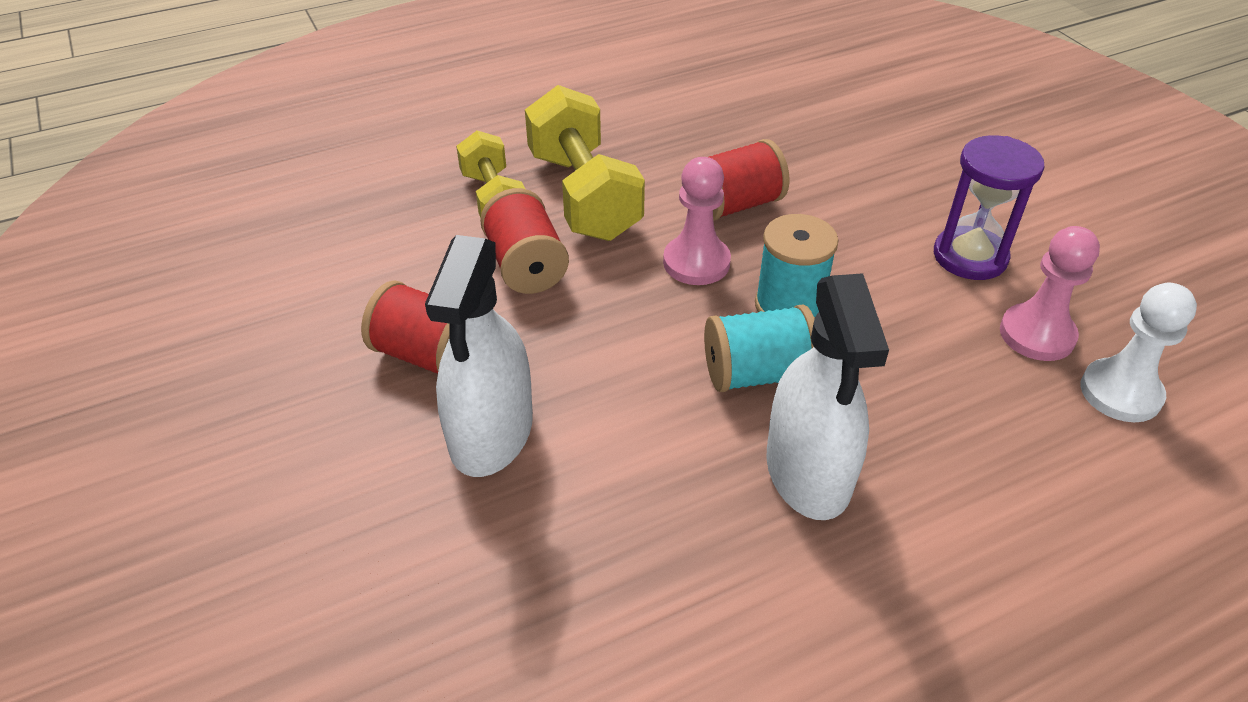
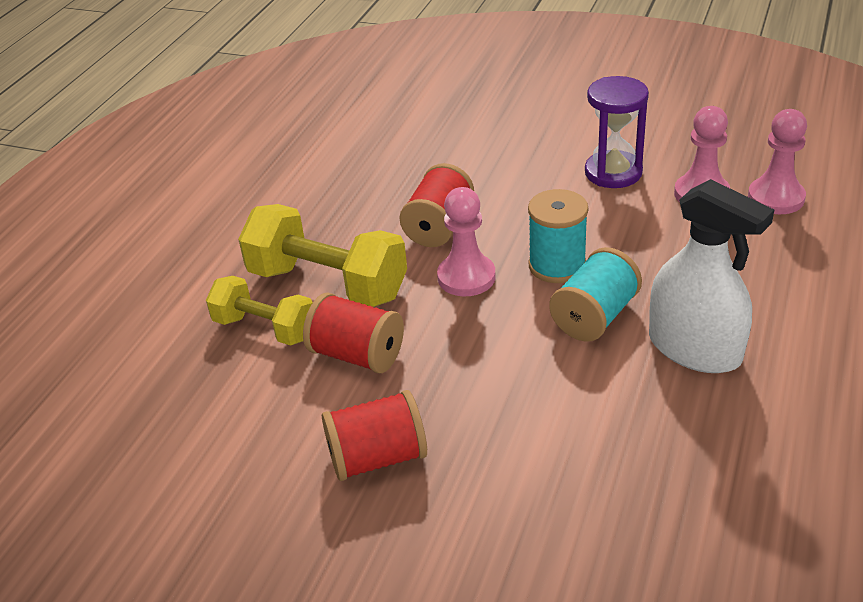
camera: 40 degrees left, 5 degrees down
(491, 432) = (492, 469): white spray bottle -> none
(1120, 393) = (776, 198): white pawn -> pink pawn

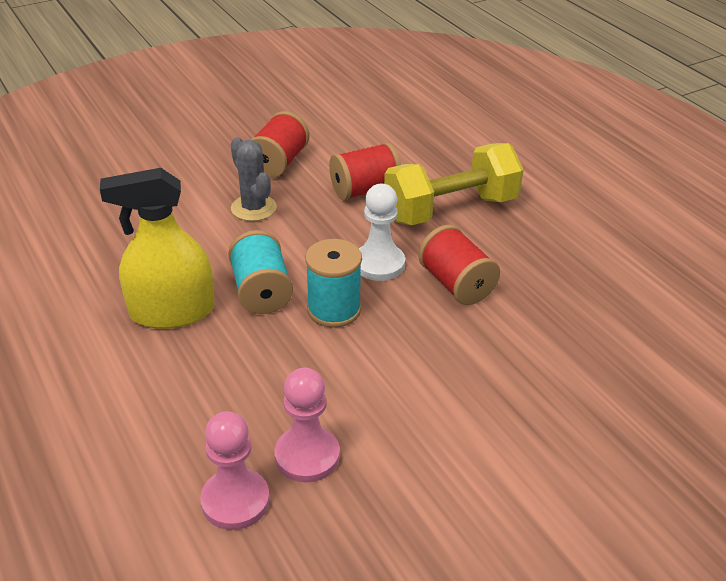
camera: 125 degrees right, 0 degrees up
(265, 328) = (435, 172): yellow dumbbell -> none
(466, 277) = (379, 264): pink pawn -> white pawn
(487, 412) = (253, 208): none -> grey cactus
(613, 172) = (410, 425): purple hourglass -> none
(694, 348) = (172, 312): white spray bottle -> yellow spray bottle

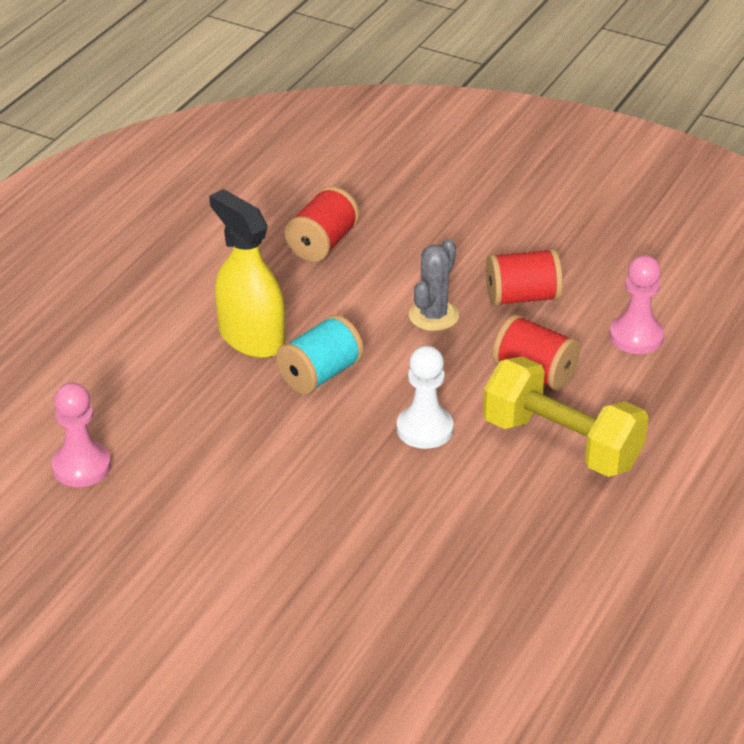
camera: 60 degrees right, 0 degrees up
(307, 456) = (151, 485): pink pawn -> pink pawn (636, 336)
(334, 310) = (334, 427): turquoise spool -> none
(456, 284) = (441, 491): red spool -> red spool (322, 243)

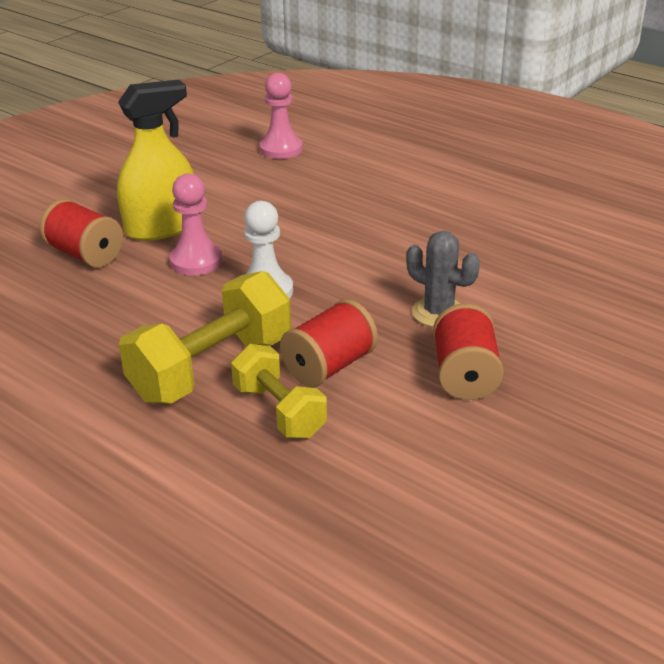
camera: 100 degrees right, 5 degrees down
(251, 337) = (420, 216): yellow spray bottle -> yellow spray bottle (161, 227)
(320, 375) = (359, 245): turquoise spool -> none
(322, 243) = (567, 259): red spool -> red spool (85, 255)
(605, 393) = (279, 411): none -> yellow dumbbell
(636, 336) = (376, 453): pink pawn -> pink pawn (196, 261)

